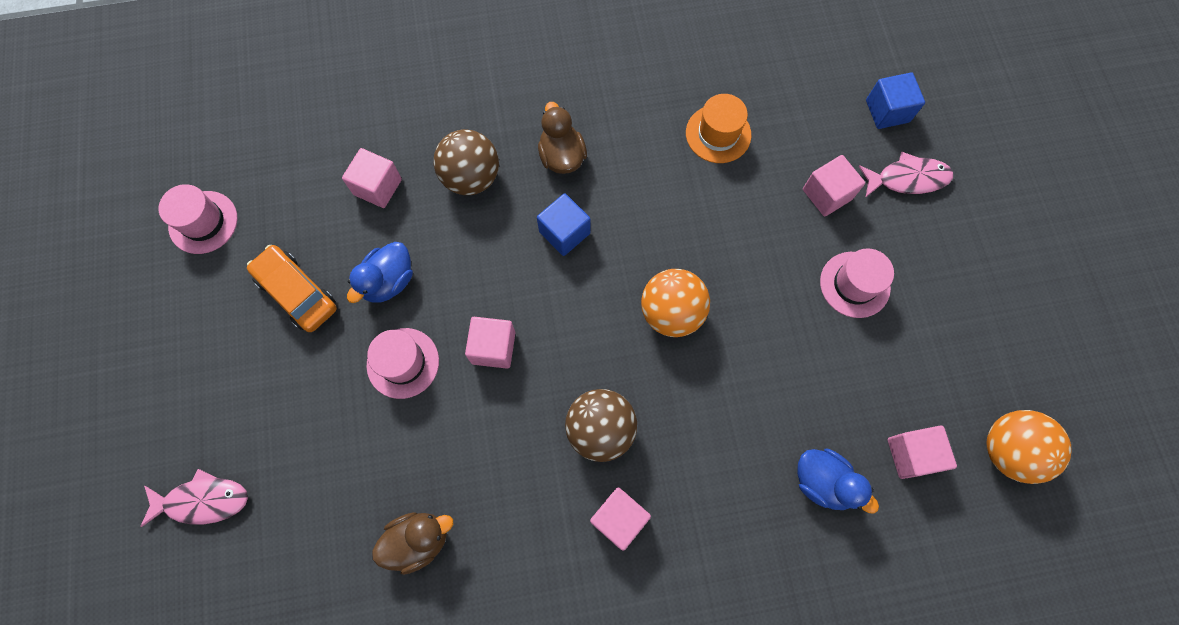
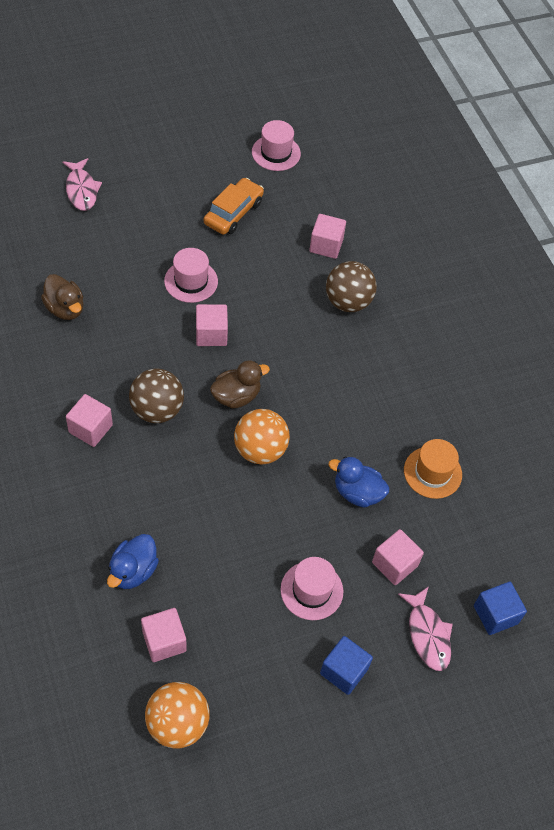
camera: 75 degrees right, 15 degrees down
(388, 281) = (252, 263): blue duck -> blue duck (357, 492)
(562, 156) = (381, 359): brown duck -> brown duck (236, 396)
(564, 232) = (314, 369): blue cube -> blue cube (344, 671)

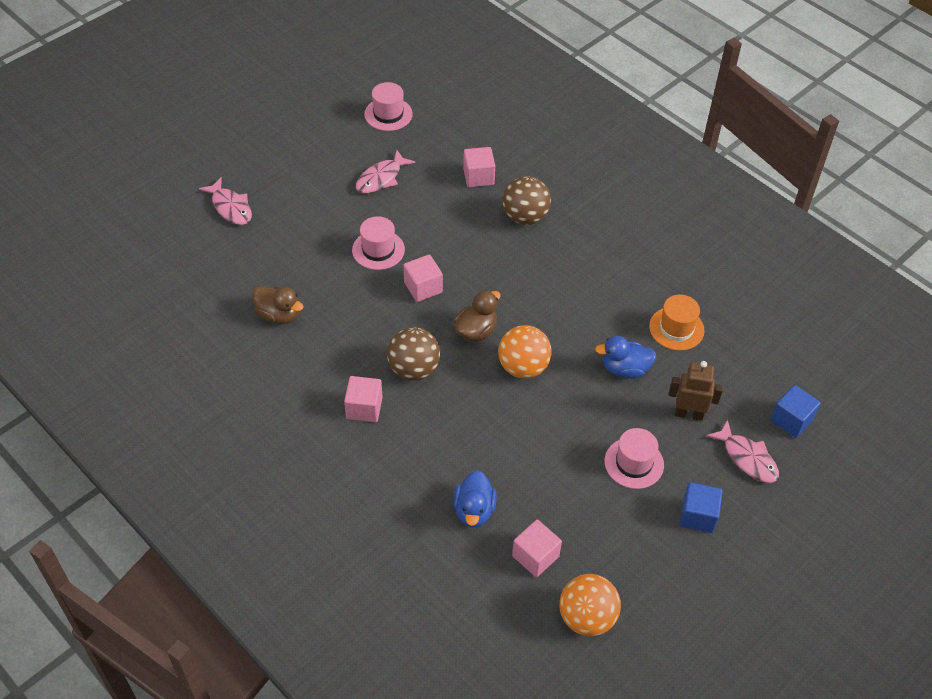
camera: 20 degrees left, 5 degrees down
(233, 213) = (381, 178): orange car -> pink fish
(394, 564) = (689, 414): pink cube -> brown robot

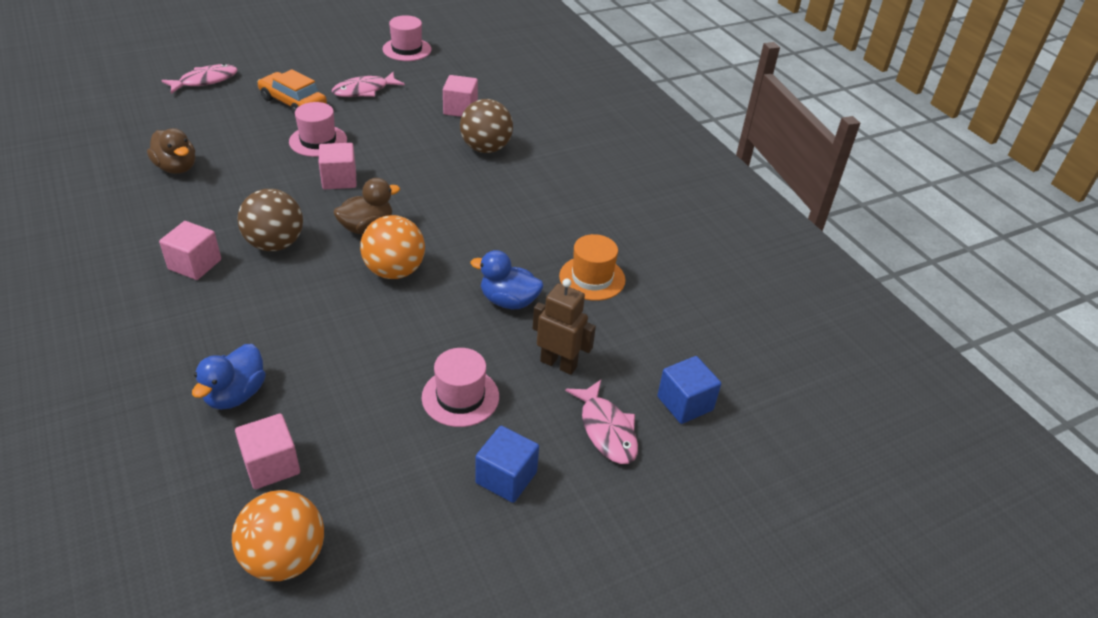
camera: 15 degrees right, 10 degrees down
(230, 207) = (205, 81): pink fish -> pink fish turned 105 degrees counterclockwise
(327, 211) = (293, 102): none -> orange car

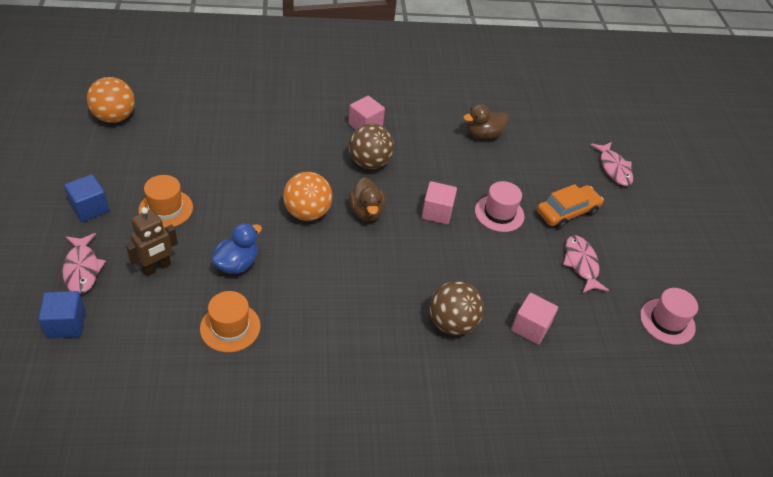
camera: 110 degrees right, 5 degrees up
(235, 394) = (237, 121): blue duck -> none
(271, 465) = (176, 124): pink cube -> none
(460, 397) = (166, 209): pink hat -> orange hat
(606, 430) = (82, 269): pink fish -> pink fish turned 105 degrees counterclockwise

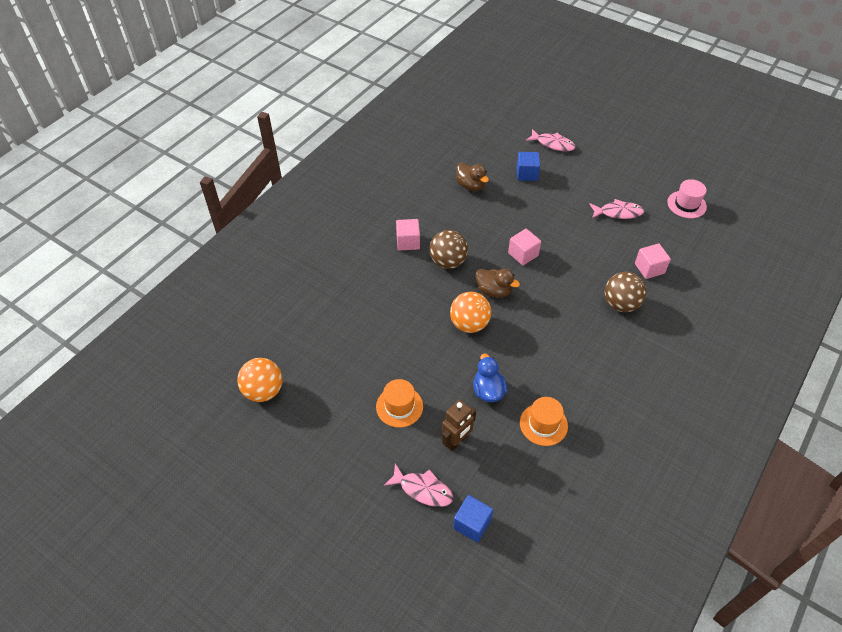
camera: 45 degrees left, 5 degrees up
(89, 208) = (360, 456): blue cube -> blue cube (527, 174)
(156, 268) = (456, 441): brown robot -> brown robot turned 45 degrees clockwise
(483, 135) = (470, 185): brown duck -> brown duck turned 60 degrees counterclockwise
(499, 213) = (548, 224): pink hat -> none
(567, 212) = (572, 191): orange car -> none
(581, 264) = (618, 213): pink fish -> pink fish turned 150 degrees clockwise

